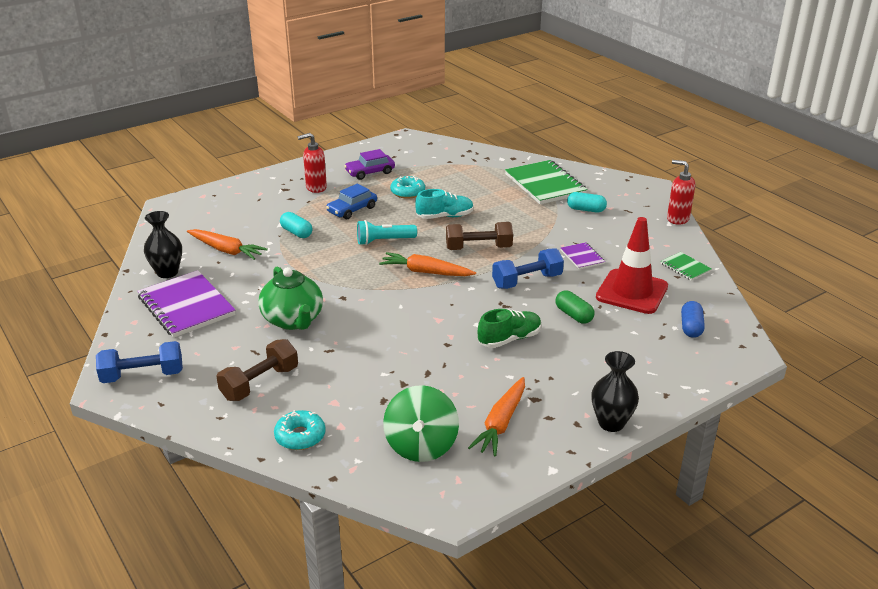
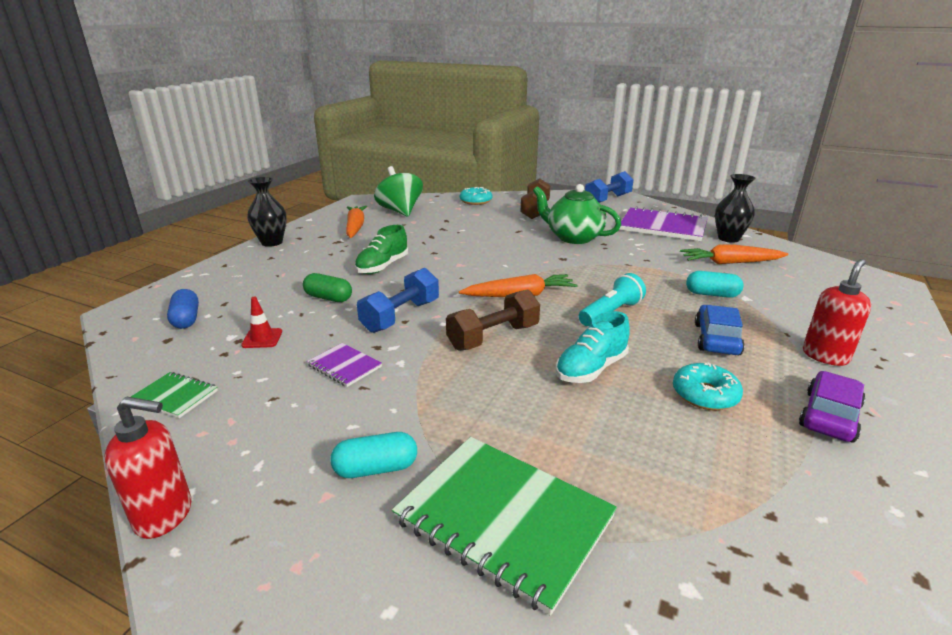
camera: 150 degrees right, 5 degrees down
(632, 292) = (262, 338): red traffic cone -> red traffic cone, size x0.41

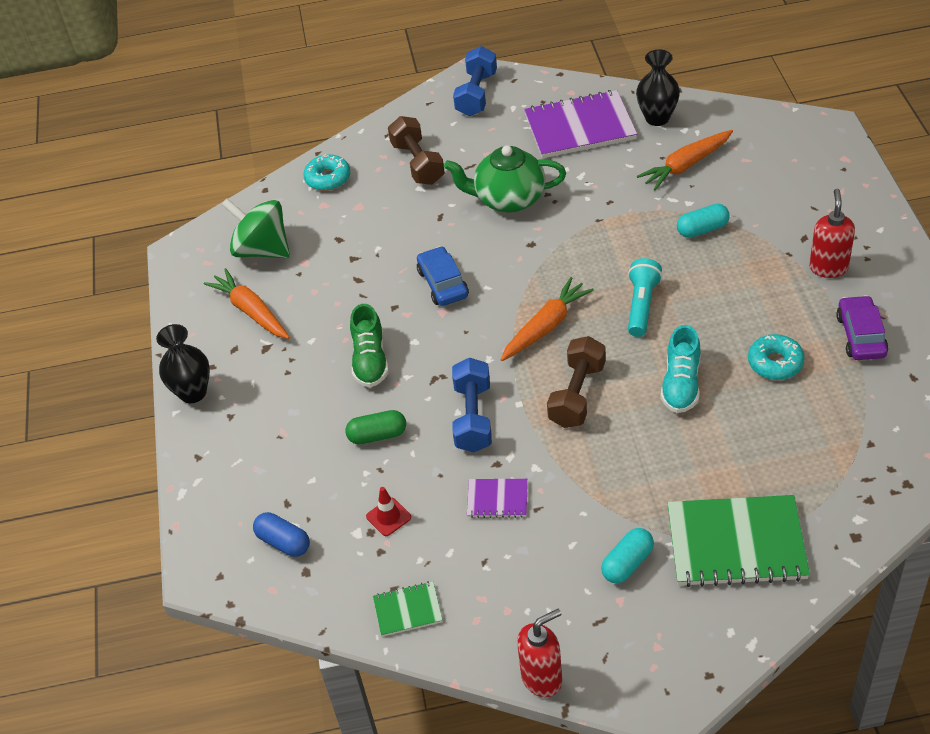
camera: 30 degrees left, 20 degrees up
(716, 339) = (744, 292): blue car -> blue car (443, 283)

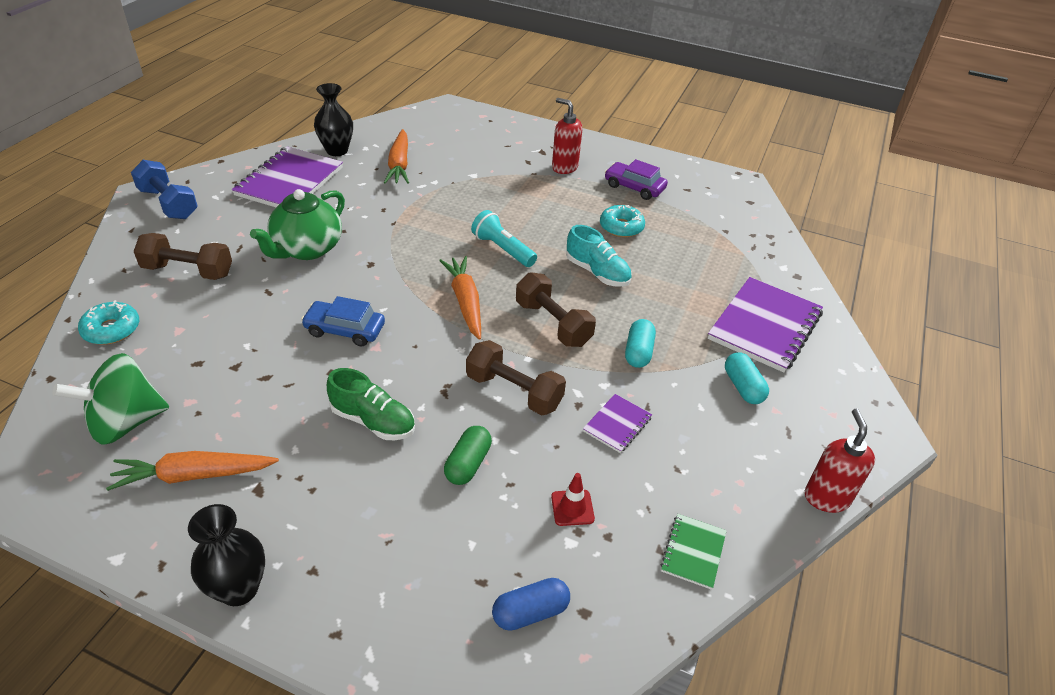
camera: 65 degrees left, 5 degrees down
(473, 417) = (514, 391): blue dumbbell -> brown dumbbell
(702, 229) = (467, 190): turquoise capsule -> turquoise capsule (638, 352)
(736, 543) = (764, 326): green notebook -> purple notebook

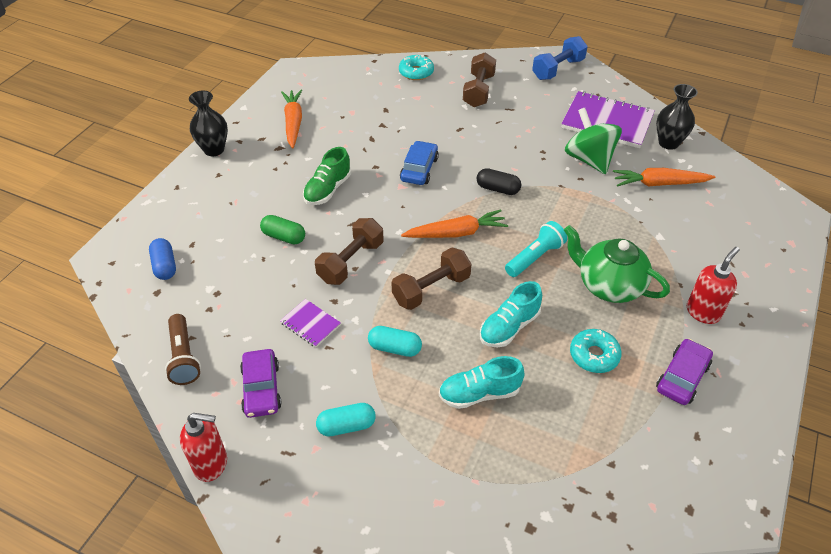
camera: 95 degrees right, 5 degrees up
(125, 423) = (336, 92): green spinning top -> green spinning top (589, 159)
(307, 249) = (513, 141): green teapot -> green teapot (608, 285)
(393, 267) = (498, 189): none -> black capsule
(572, 508) = (236, 291): red traffic cone -> none
(679, 296) = (479, 393): none -> turquoise shoe
(693, 552) = (184, 357): green notebook -> brown flashlight
(718, 462) = (261, 389): none -> purple car
(764, 326) = (435, 467): purple notebook -> none

